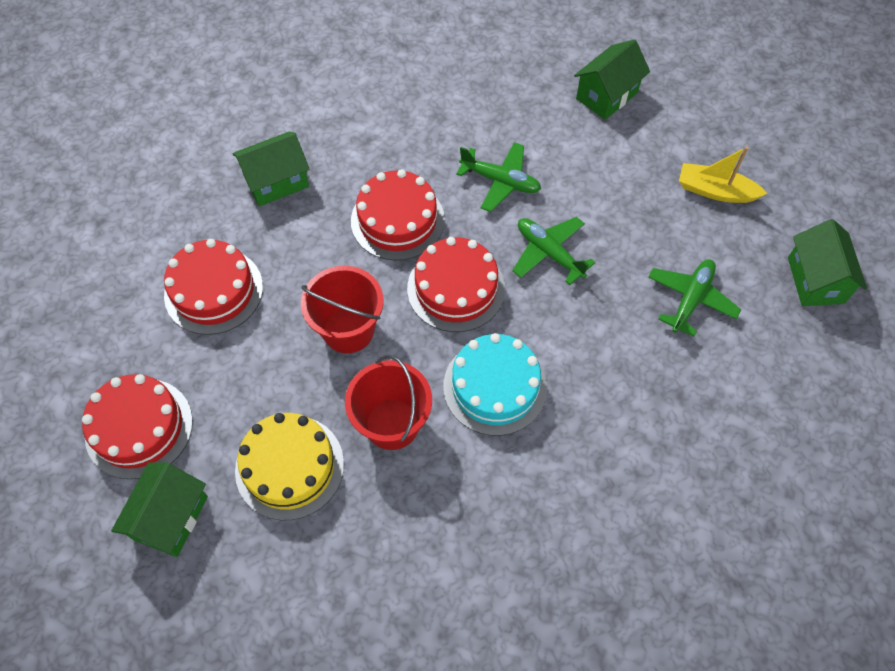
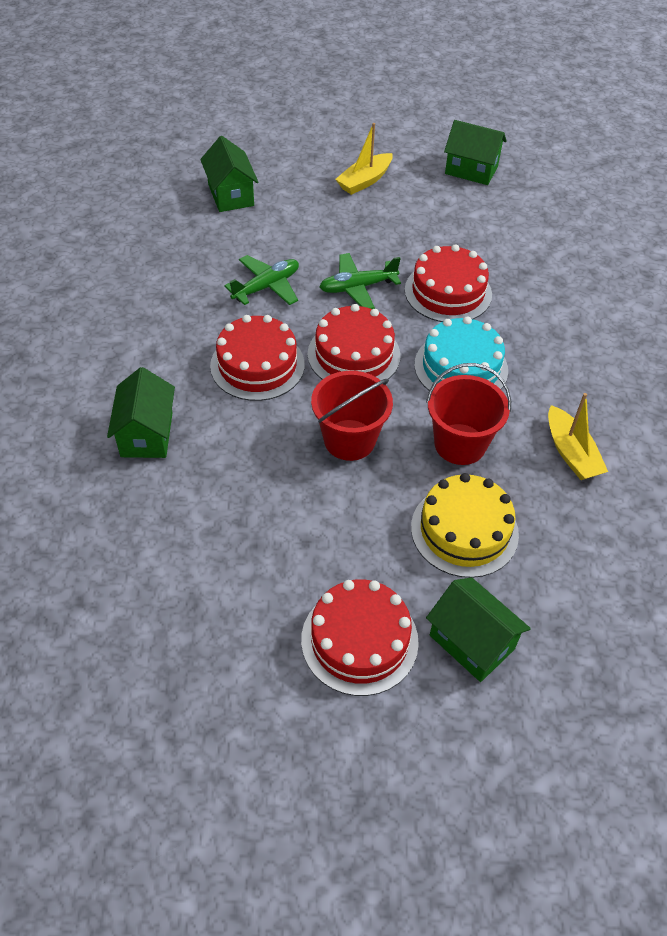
camera: 65 degrees left, 10 degrees down
(213, 291) = (239, 527): red cake -> red cake (448, 292)
(435, 531) = (571, 453): none -> yellow boat
(690, 299) = (449, 232): green plane -> none

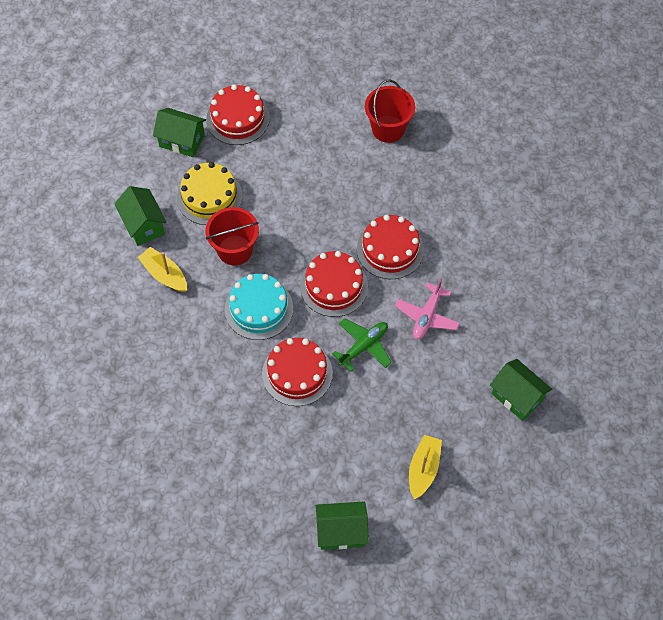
camera: 155 degrees right, 10 degrees up
(146, 434) = (421, 174): green house -> green house (143, 225)
(266, 287) = (427, 316): green plane -> pink plane
(349, 440) = (302, 223): red bucket -> red bucket (388, 129)

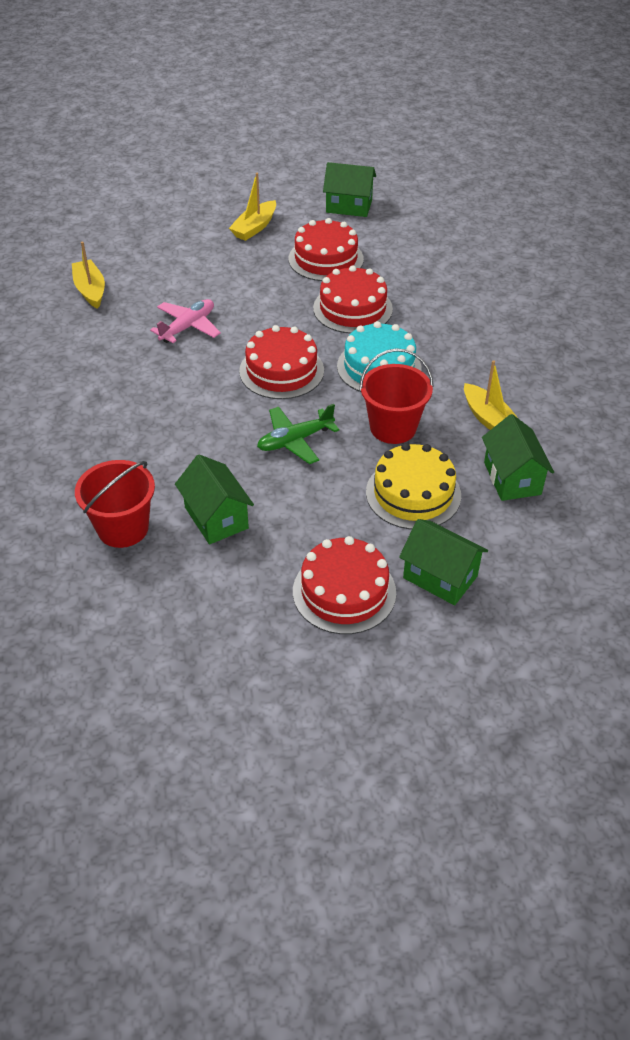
camera: 165 degrees left, 15 degrees down
(363, 346) = (271, 316): green plane -> green plane (295, 440)
(390, 249) = (197, 392): red cake -> red cake (326, 259)
(517, 397) = (134, 255): green house -> green house (216, 518)
(530, 340) = (90, 290): none -> yellow boat

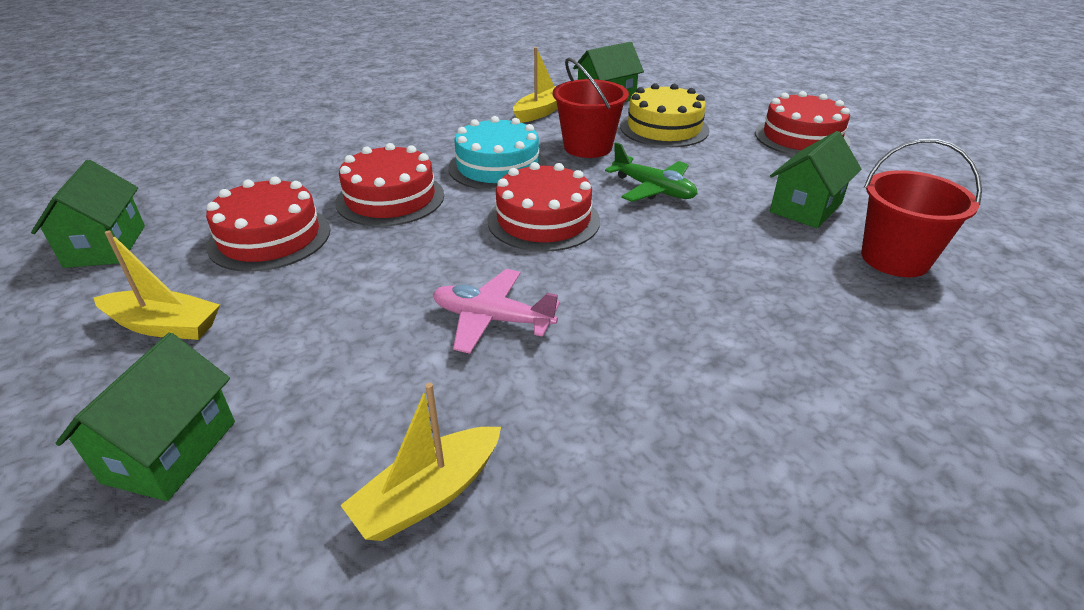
camera: 110 degrees left, 10 degrees down
(440, 577) = (738, 109): green house -> green house (170, 451)

